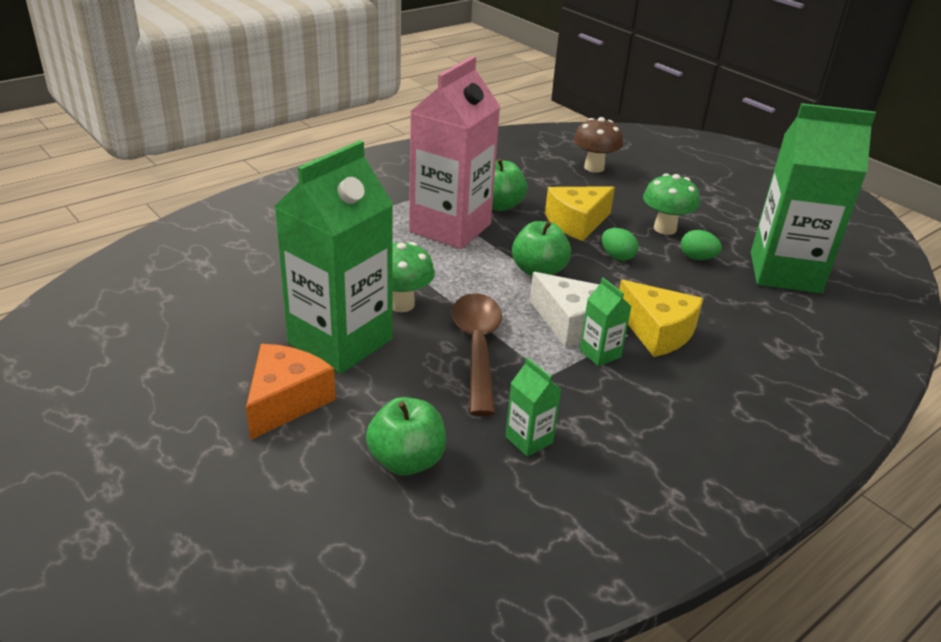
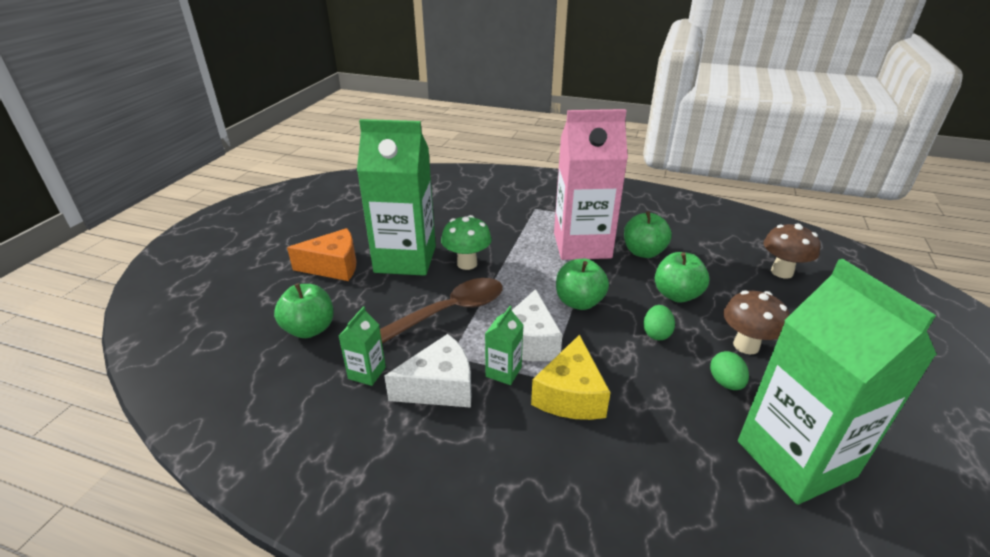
camera: 60 degrees right, 0 degrees up
(577, 223) = (677, 295): yellow cheese -> green apple
(590, 399) = (439, 387): none -> white cheese
(665, 229) = (746, 345): green mushroom -> brown mushroom

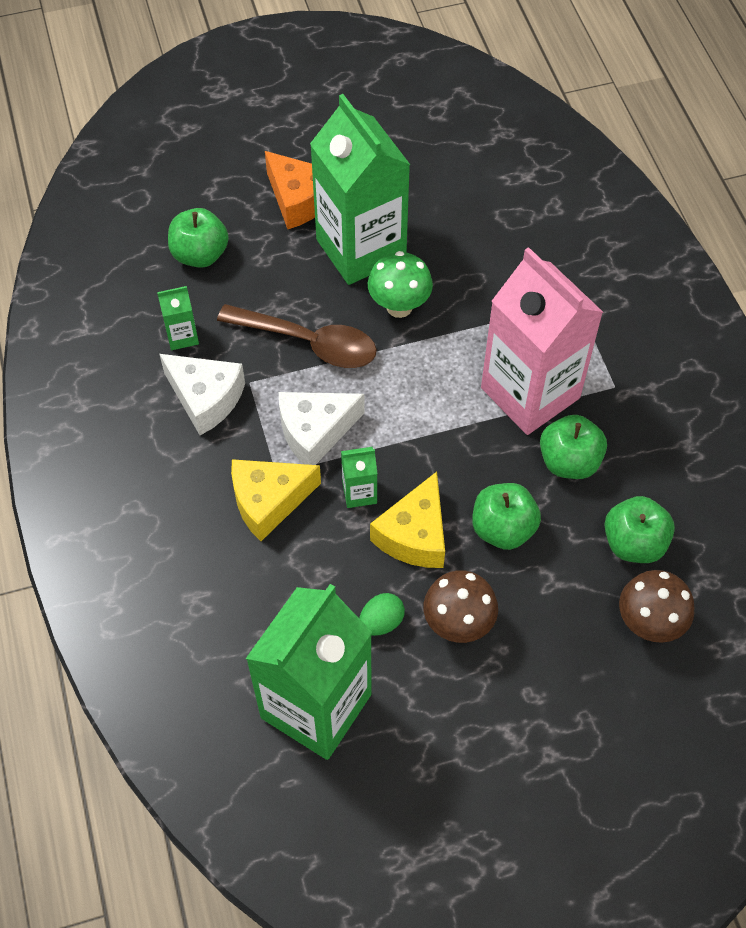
camera: 55 degrees right, 25 degrees up
(503, 372) = (259, 435): green carton -> green carton (359, 492)
(579, 302) = (413, 443): green apple -> green apple (633, 543)
(656, 333) = (414, 535): green egg -> yellow cheese

